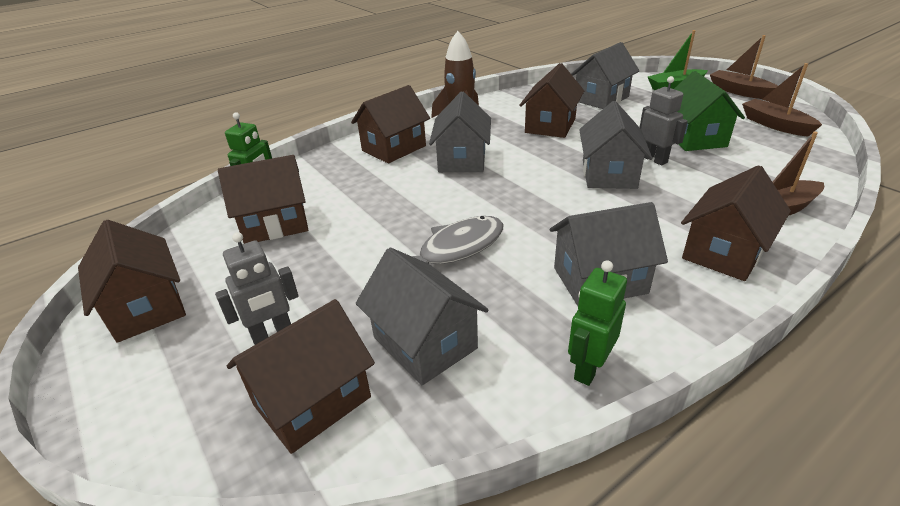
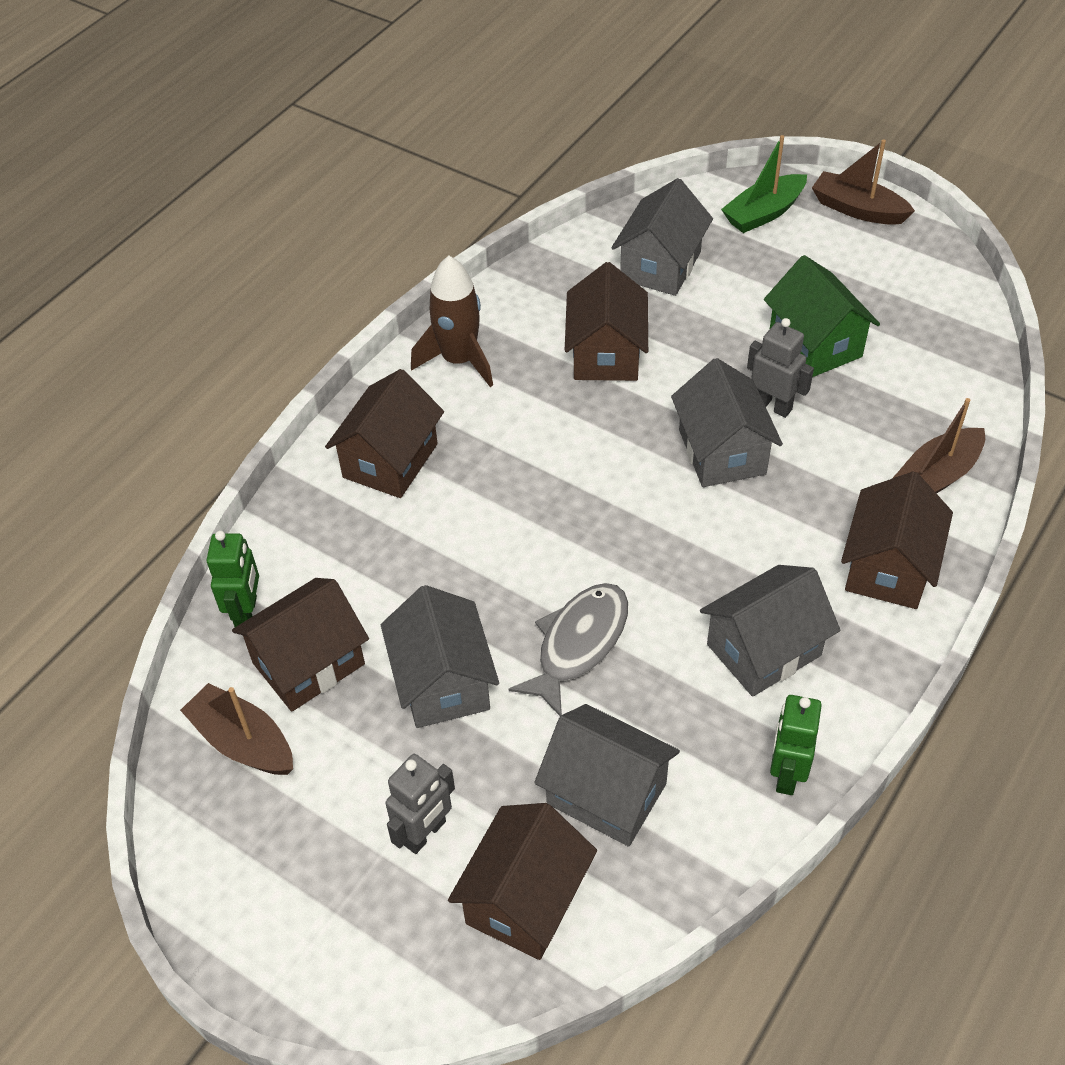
camera: 20 degrees left, 15 degrees up
(146, 307) = (238, 846): brown house -> none
(462, 160) = (507, 465): grey house -> grey house (443, 682)
(775, 125) = (916, 290): brown boat -> brown boat (243, 742)

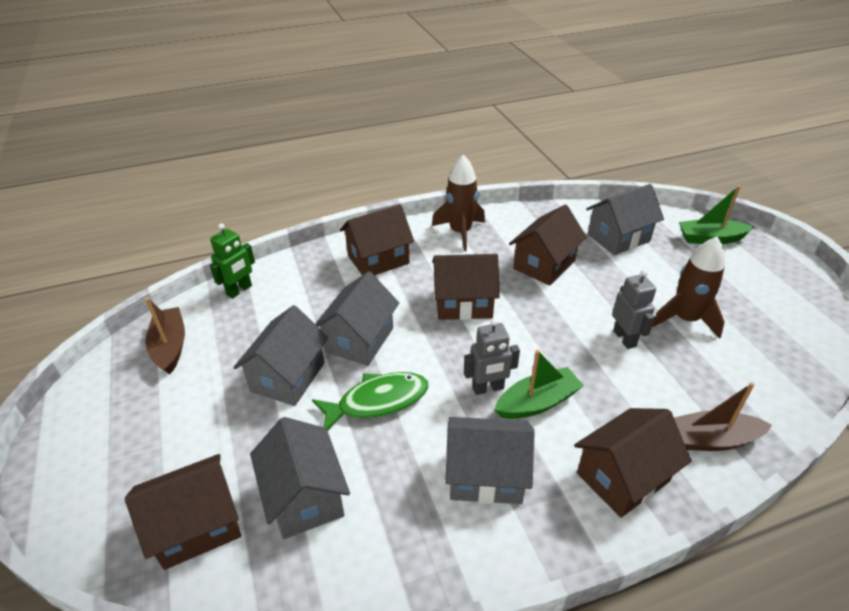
camera: 35 degrees right, 10 degrees down
(308, 663) = (238, 329): brown house -> brown house (463, 303)
(425, 833) = (192, 449): grey robot -> grey robot (488, 388)
(578, 644) = (378, 401): grey fish -> green fish
(722, 452) = (567, 347): grey house -> grey house (359, 340)
(746, 538) = (537, 402): none -> green boat
(786, 774) = (424, 566): green robot -> none
(815, 344) = (685, 319): green house -> brown rocket
(858, 209) = (780, 262): brown boat -> none

